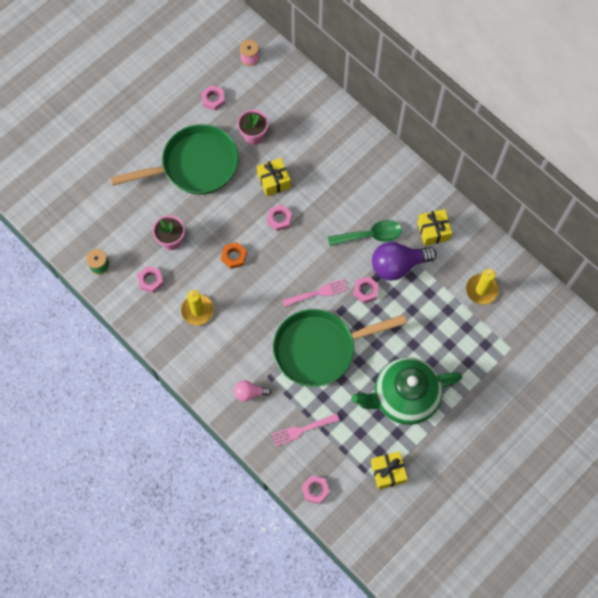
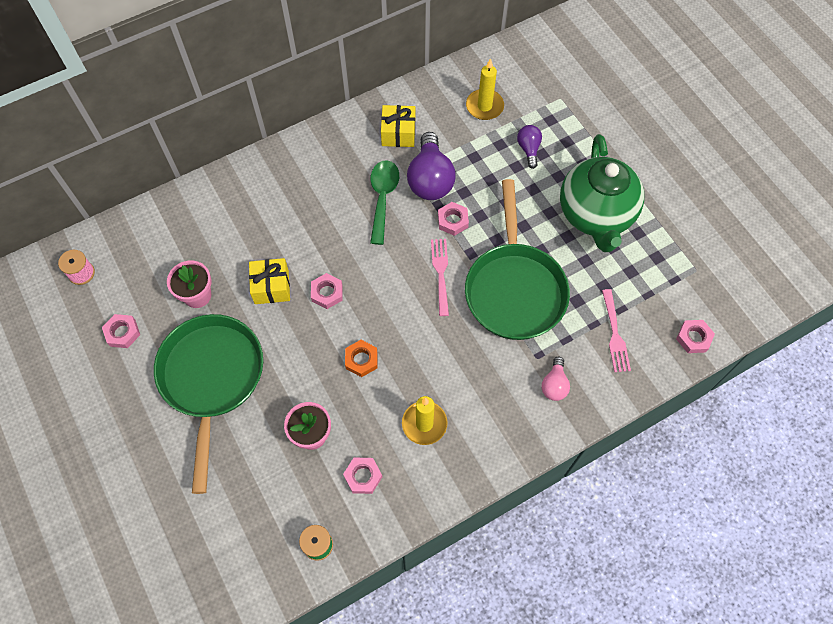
camera: 75 degrees left, 5 degrees down
(388, 472) = (683, 254): yellow gift -> none
(450, 333) = (528, 149): none -> purple light bulb

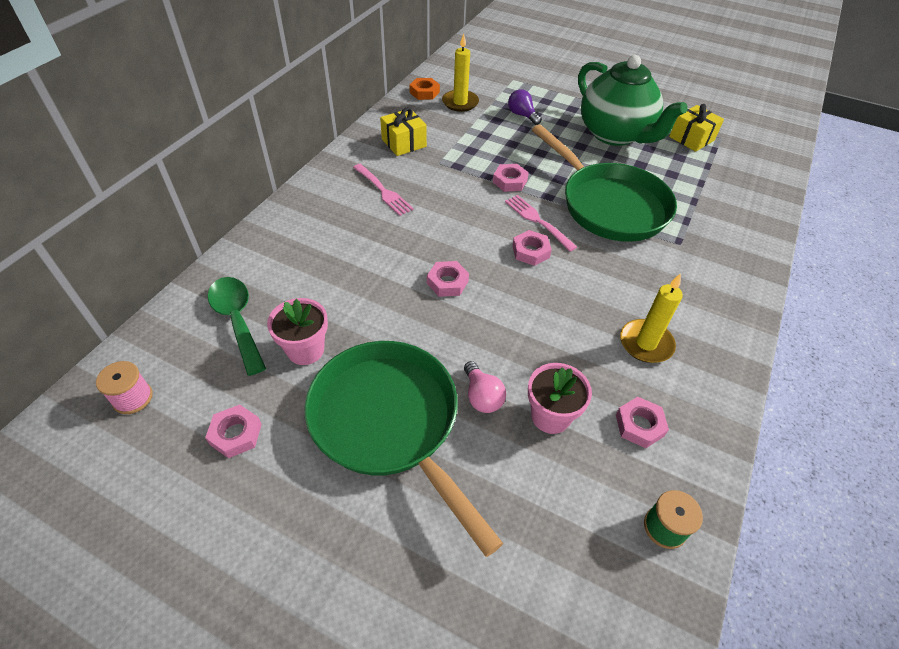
camera: 35 degrees left, 15 degrees down
(271, 287) = (385, 303): yellow gift -> yellow gift (691, 138)
(361, 360) = (534, 321): orange nut -> orange nut (424, 92)
(383, 198) = (432, 190): green spoon -> green spoon (237, 320)
(430, 179) = (462, 162): purple light bulb -> none
(554, 385) = (714, 256): pink light bulb -> pink light bulb (482, 396)
(615, 334) = (716, 200): pink fork -> pink fork (383, 191)
(693, 338) = (769, 178): pink nut -> pink nut (530, 251)

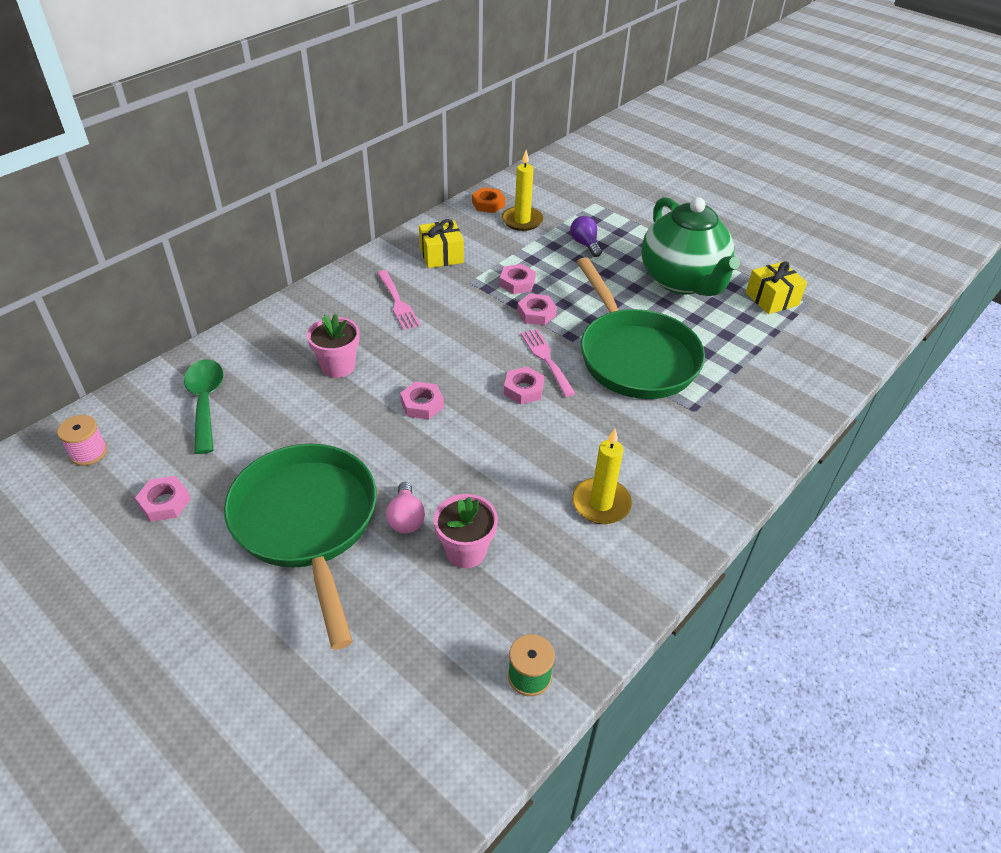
camera: 15 degrees right, 5 degrees down
(305, 350) = (257, 441): pink flower pot -> pink flower pot (338, 366)
(639, 425) = (552, 579): pink nut -> pink nut (517, 283)

